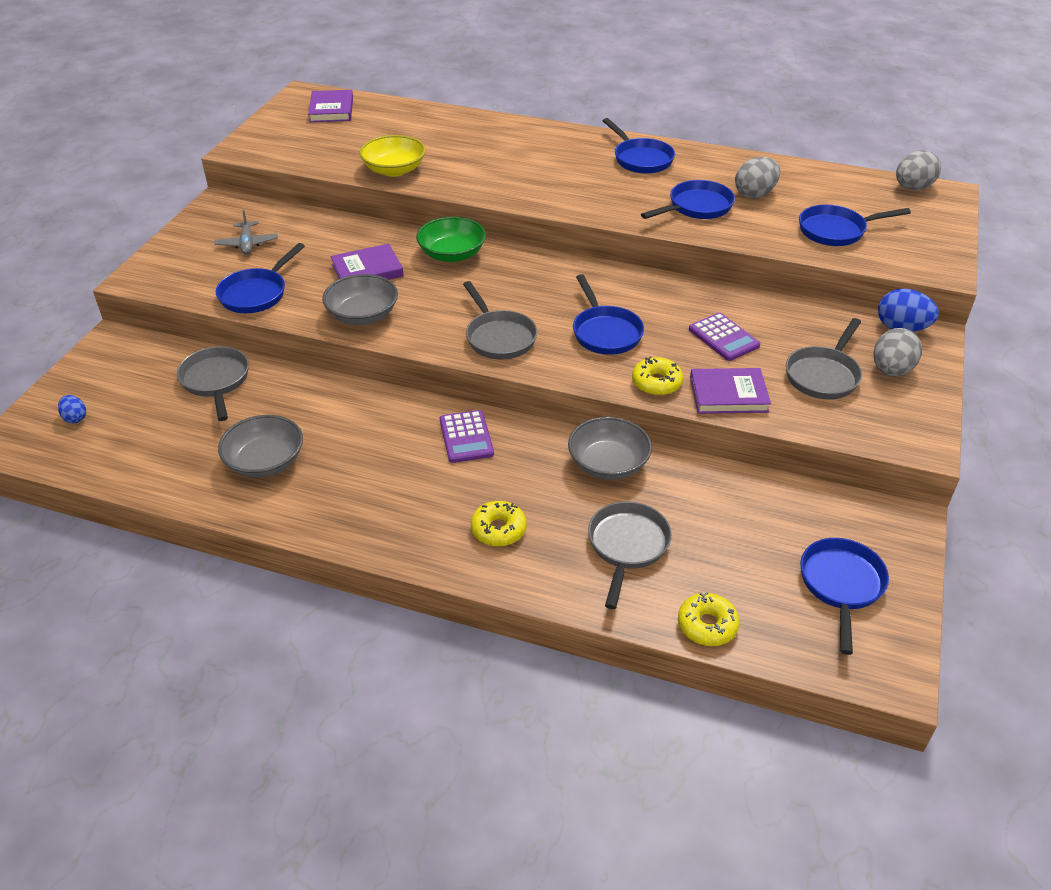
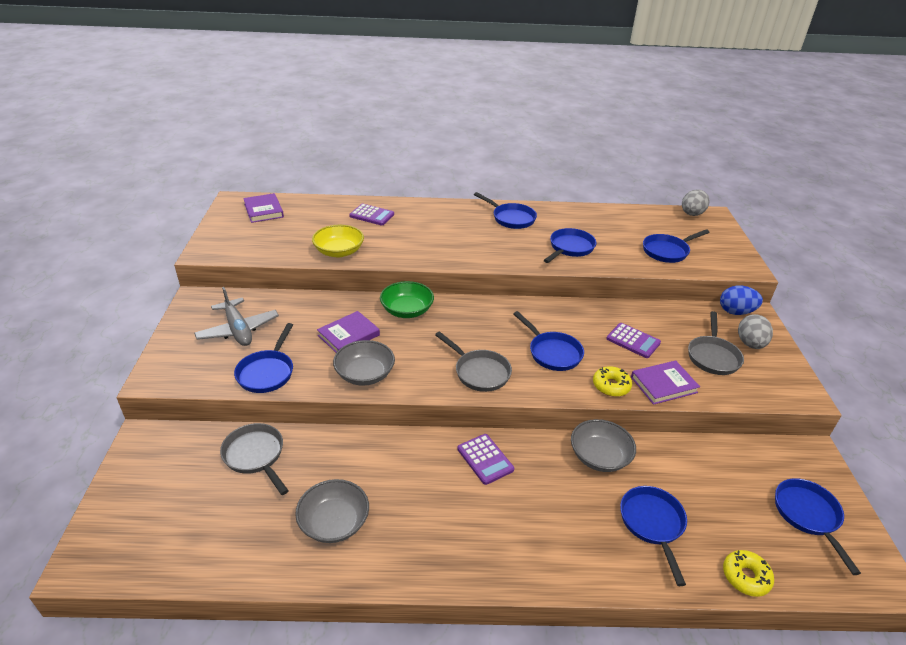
camera: 20 degrees left, 5 degrees down
(75, 418) = (139, 522): blue egg -> none
(247, 244) = (238, 330): grey plane -> grey plane, size x1.59
(459, 132) = (372, 215): none -> purple calculator
(498, 529) = (553, 535): yellow donut -> none
(627, 546) = (652, 524): grey pan -> blue pan
(754, 194) = (600, 233): grey egg -> none

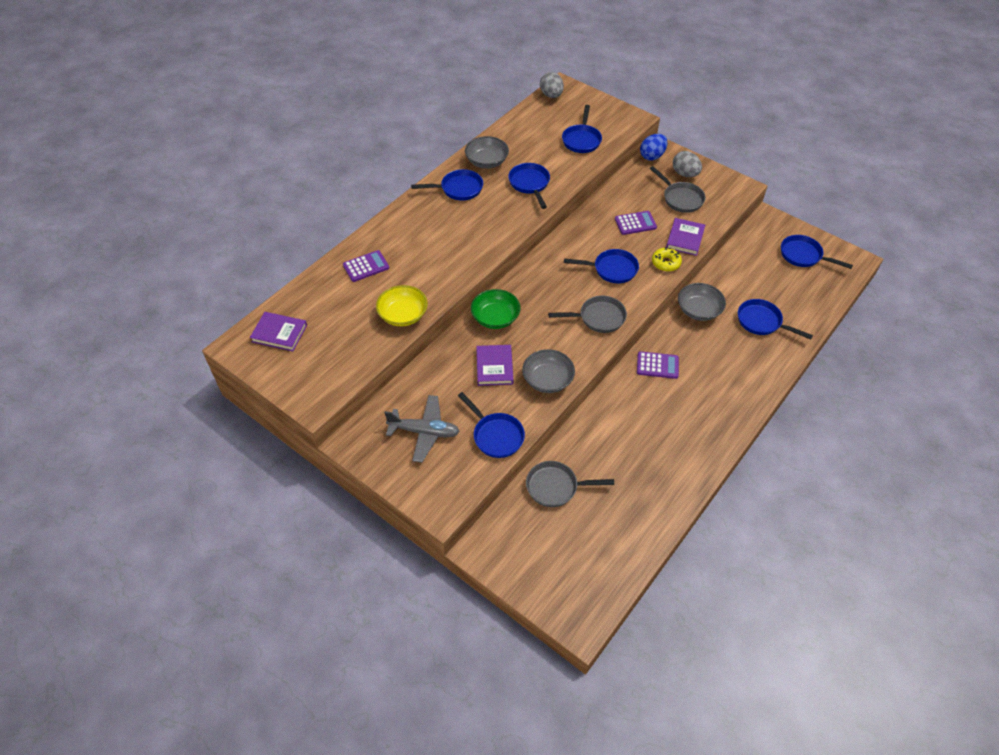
camera: 50 degrees left, 15 degrees up
(334, 522) = (649, 470): grey bowl -> grey bowl (487, 161)
(745, 577) = (818, 310): yellow donut -> none

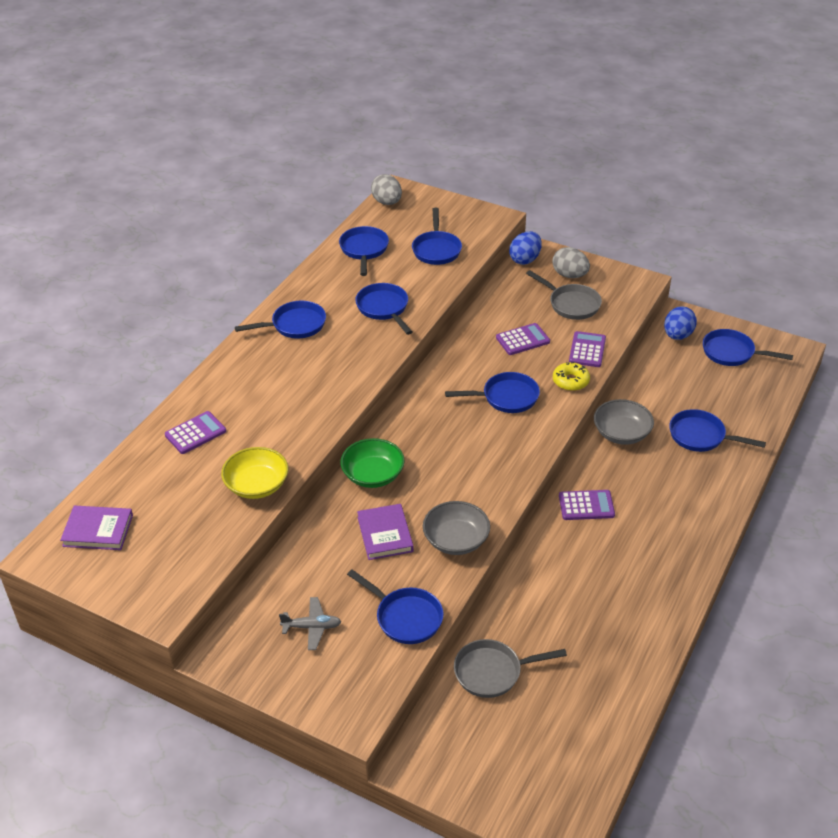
camera: 10 degrees left, 10 degrees down
(424, 432) = (312, 627): grey plane -> grey plane, size x0.63
(487, 161) = (323, 288): grey bowl -> none
(525, 133) = (364, 250): none -> blue pan
(598, 318) = (503, 457): grey pan -> none
(685, 239) = (587, 350): purple book -> purple calculator
(762, 235) = (677, 335): none -> blue egg

